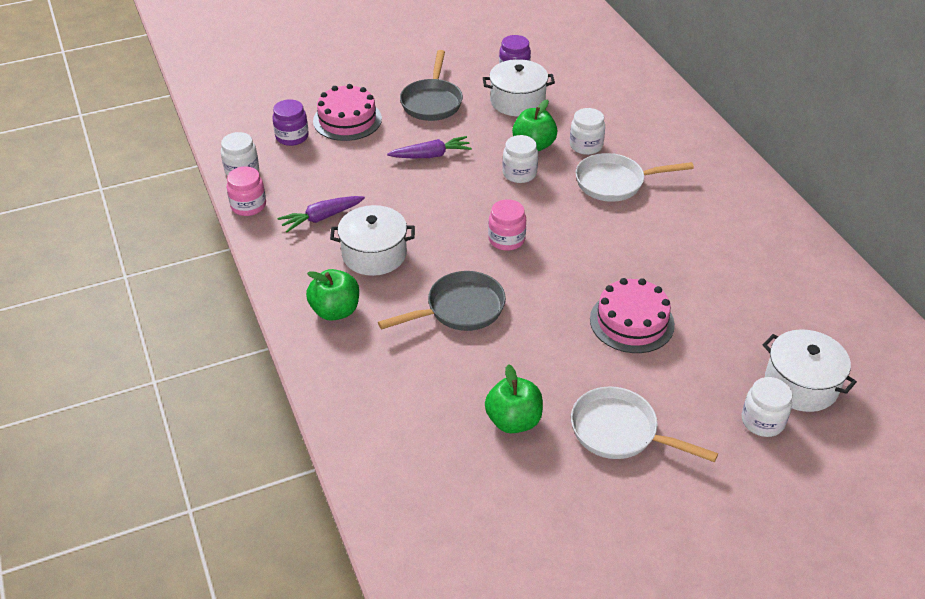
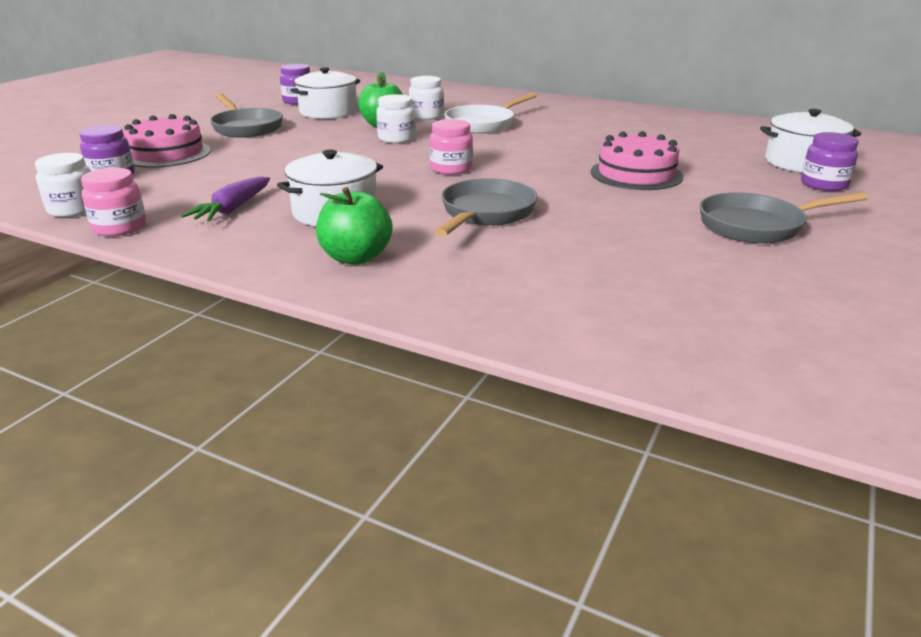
camera: 40 degrees left, 15 degrees down
(431, 155) = (295, 150): purple carrot -> none
(513, 421) = (669, 254): green apple -> none
(620, 432) = (757, 226): white pan -> grey pan
(762, 421) = (823, 184): white jar -> purple jar

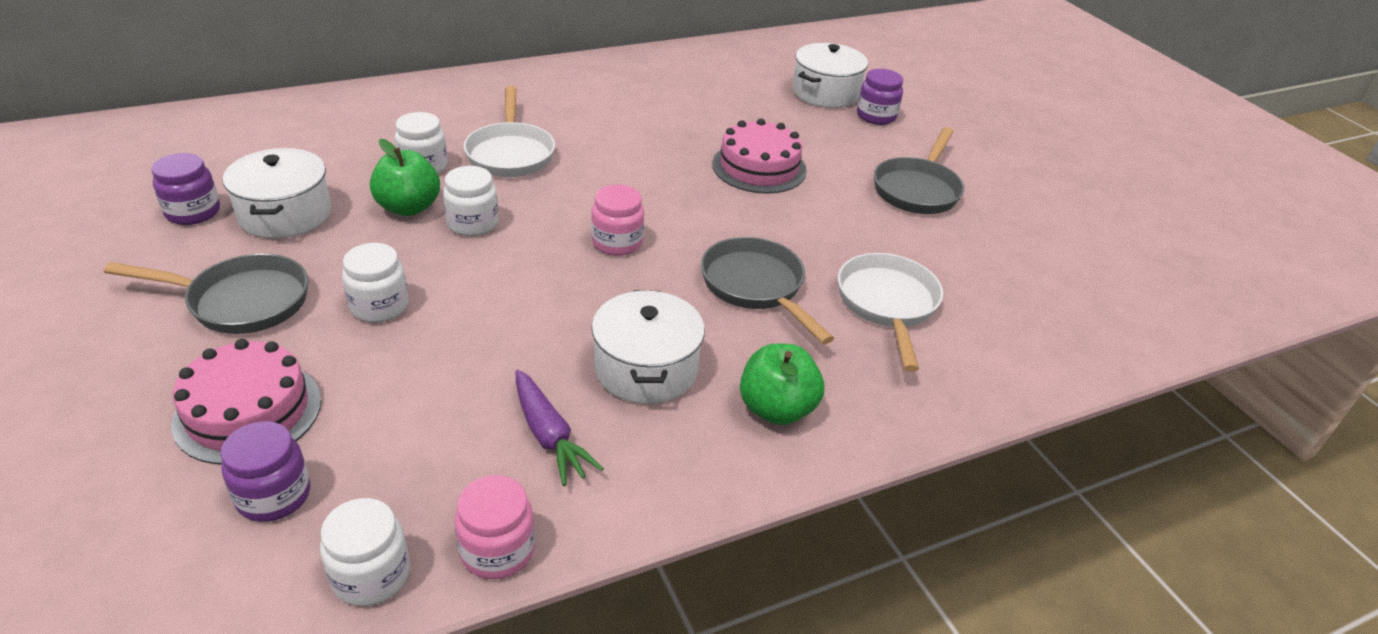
camera: 55 degrees left, 10 degrees up
(286, 147) = (379, 306): none -> white jar
(559, 258) = (887, 305): none -> white pan

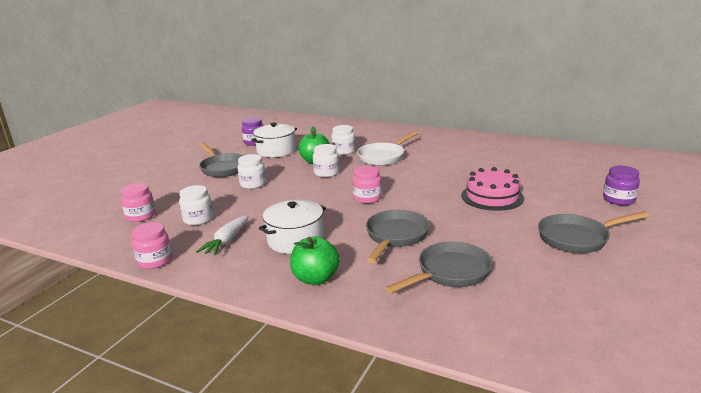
camera: 55 degrees right, 15 degrees down
(248, 411) = (173, 194): pink cake -> none
(274, 496) = (141, 216): purple jar -> pink jar
(371, 575) = (121, 246): white jar -> white jar (198, 219)
(549, 436) = (227, 241): purple carrot -> white carrot
(825, 93) = (602, 180): white pot -> none
(887, 305) = (449, 273): white pan -> grey pan

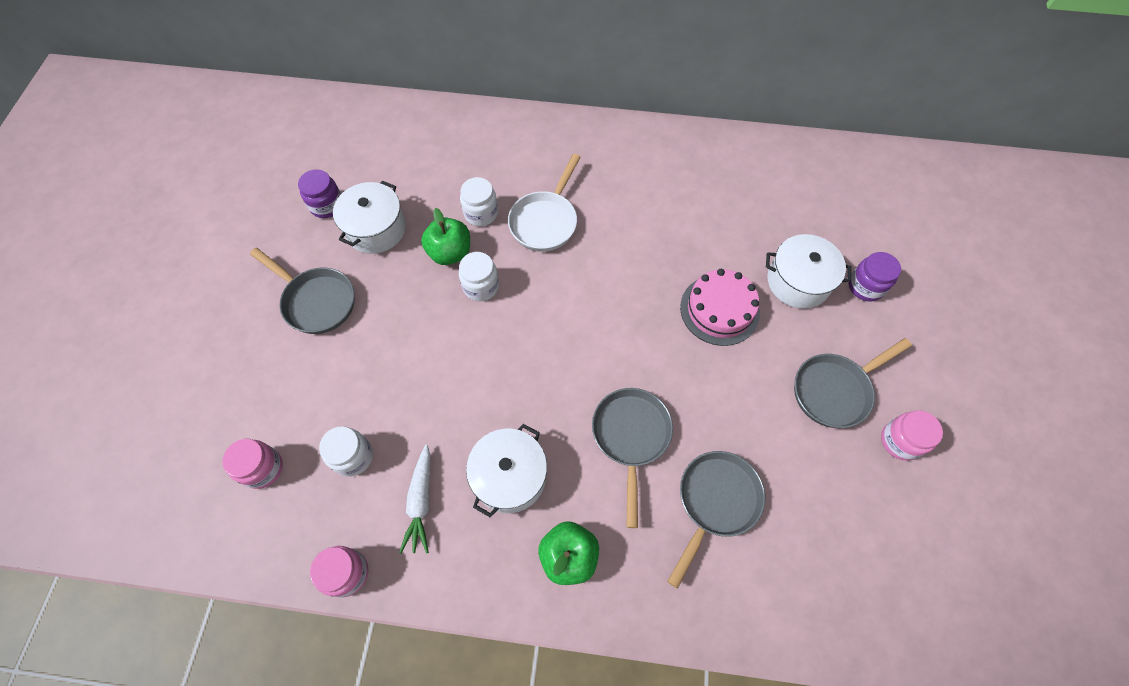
camera: 20 degrees left, 40 degrees up
(253, 184) = (386, 341): white jar -> none
(367, 198) = (563, 347): pink jar -> pink jar (900, 441)
(561, 192) = (798, 281): none -> white pot

